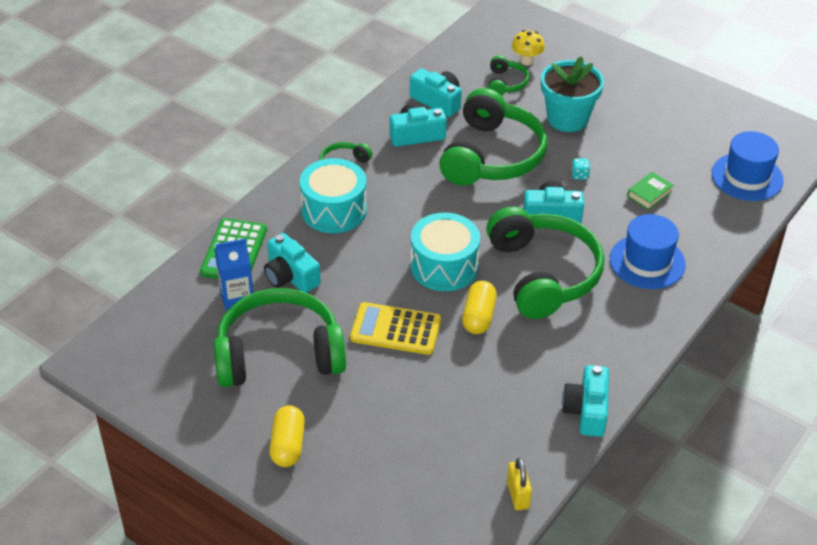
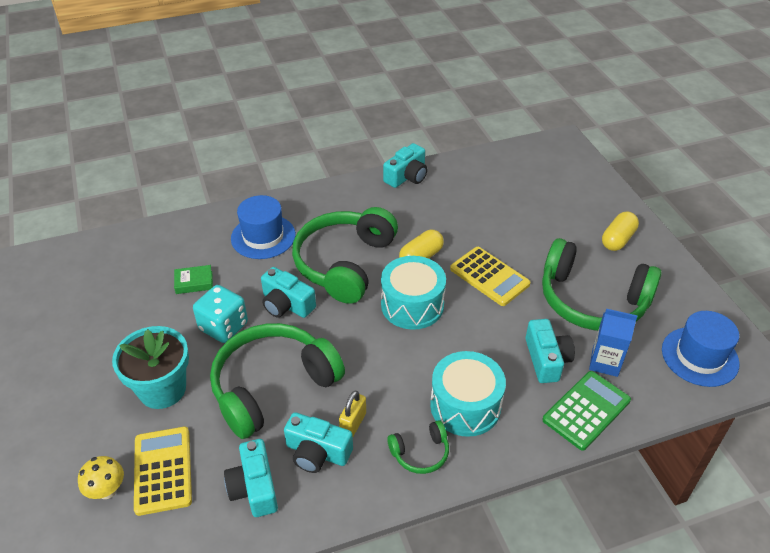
camera: 145 degrees left, 0 degrees up
(506, 83) = (163, 470): green headphones -> yellow calculator
(518, 495) = (488, 158): yellow padlock -> yellow padlock (353, 423)
(579, 175) = (223, 326): turquoise dice -> turquoise dice, size x2.35
(747, 177) = (108, 258): blue hat -> blue hat (699, 356)

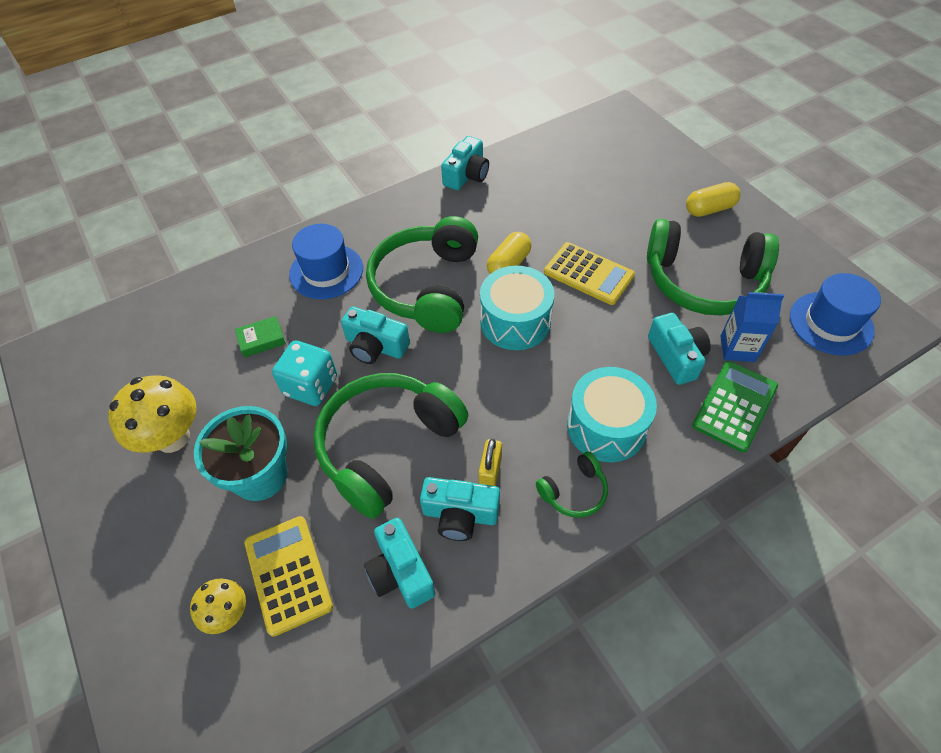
camera: 10 degrees left, 10 degrees up
(101, 346) = (172, 437): none -> yellow mushroom
(617, 239) = (709, 209): yellow capsule -> yellow capsule turned 45 degrees clockwise

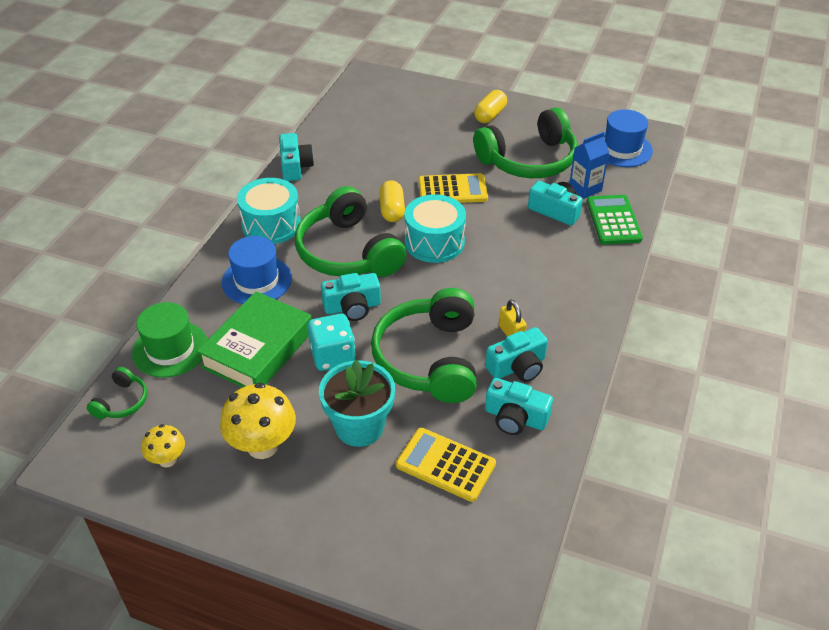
camera: 40 degrees left, 10 degrees down
(202, 297) = (170, 349): none -> green hat
(228, 613) = (431, 510): yellow mushroom -> yellow mushroom (167, 459)
(261, 339) = (258, 349): green book -> green book, size x2.41
(574, 491) = (571, 315): green headphones -> green headphones (122, 402)
(606, 426) = (554, 270): turquoise drum -> turquoise drum (271, 224)

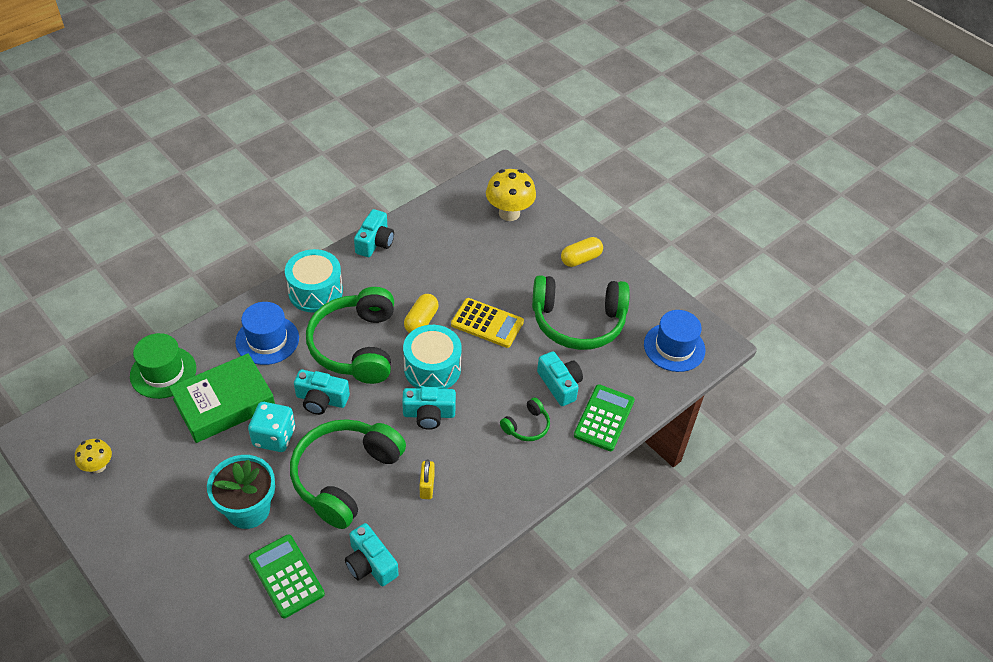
camera: 25 degrees right, 5 degrees up
(122, 402) = (100, 401): green headphones -> green headphones (527, 426)
(262, 446) = (169, 489): yellow mushroom -> yellow mushroom (509, 213)
(445, 465) = (286, 576): yellow calculator -> green calculator
(518, 367) = (408, 519): turquoise camera -> turquoise camera (429, 414)
(585, 188) = (605, 374): blue carton -> none

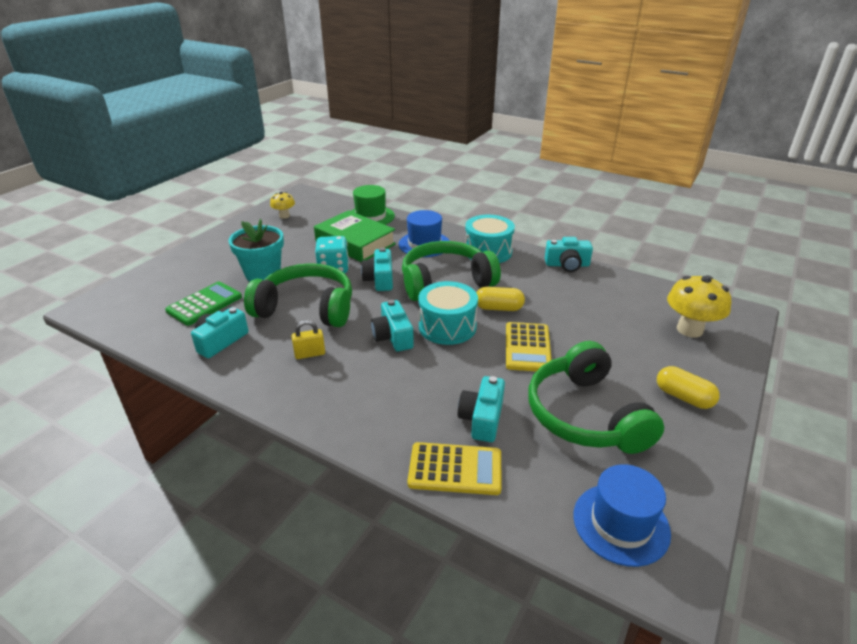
camera: 75 degrees right, 15 degrees down
(527, 426) = (410, 405): green headphones -> none
(560, 384) = (482, 419): turquoise camera -> turquoise camera turned 150 degrees clockwise
(604, 418) = (455, 469): green calculator -> yellow calculator

